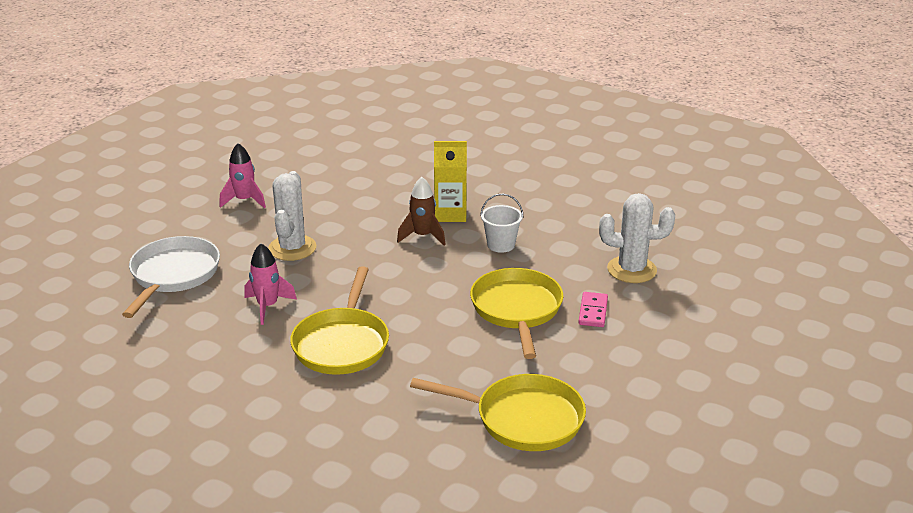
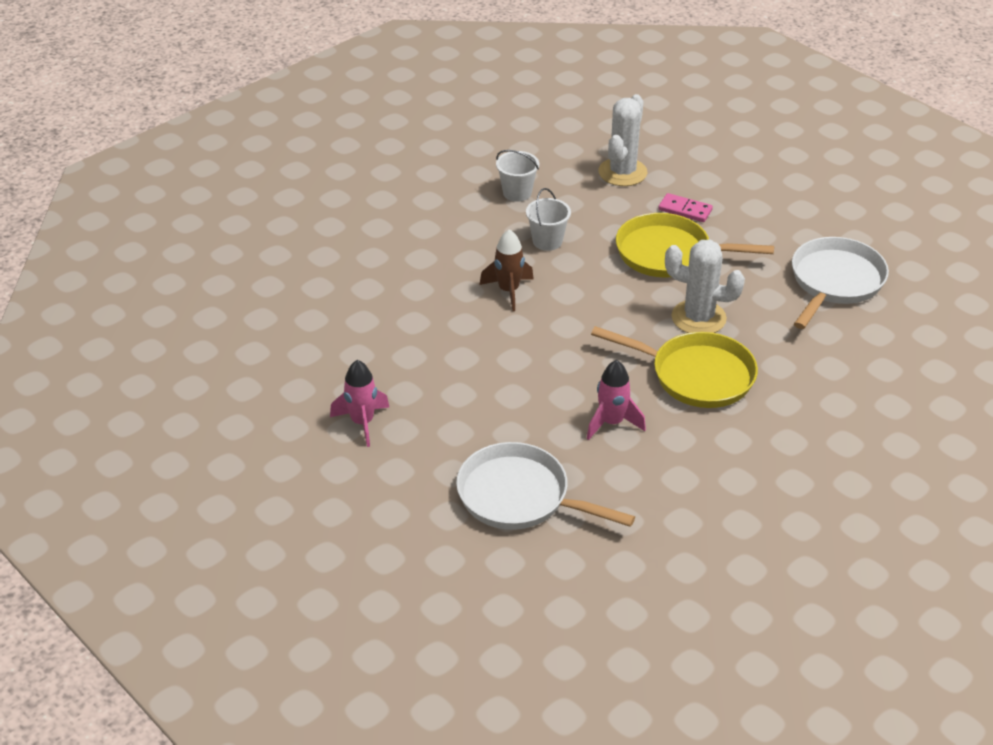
camera: 75 degrees left, 10 degrees up
(292, 248) = (495, 392): white cactus -> white cactus (698, 318)
(450, 214) = (469, 264): yellow carton -> none
(522, 419) = (834, 282): yellow pan -> white pan
(563, 221) = (517, 193): none -> white bucket

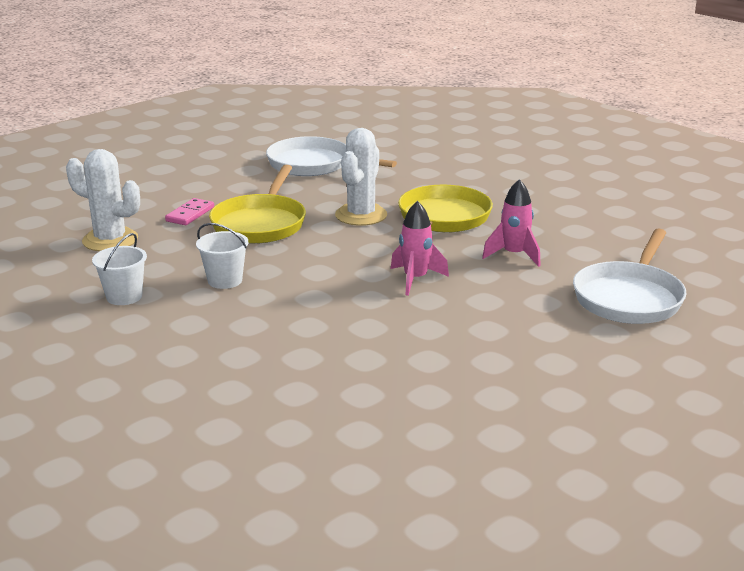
camera: 90 degrees left, 15 degrees down
(362, 423) = (549, 387): pink rocket -> pink rocket (415, 279)
(508, 291) = (311, 302): brown rocket -> none

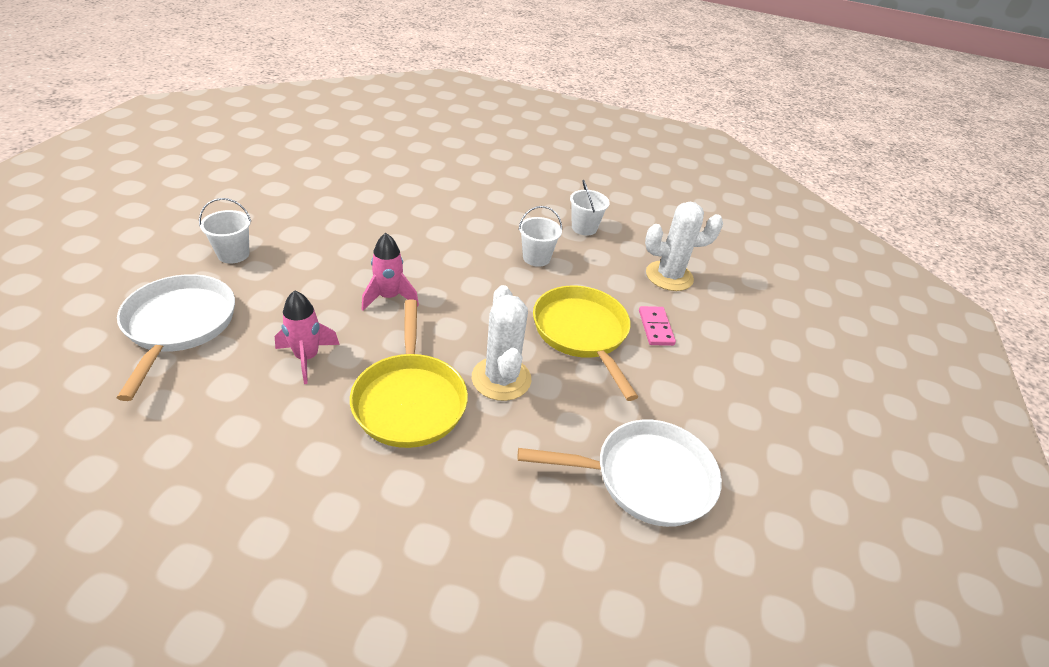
camera: 145 degrees right, 15 degrees up
(572, 352) = (233, 254): none -> white bucket

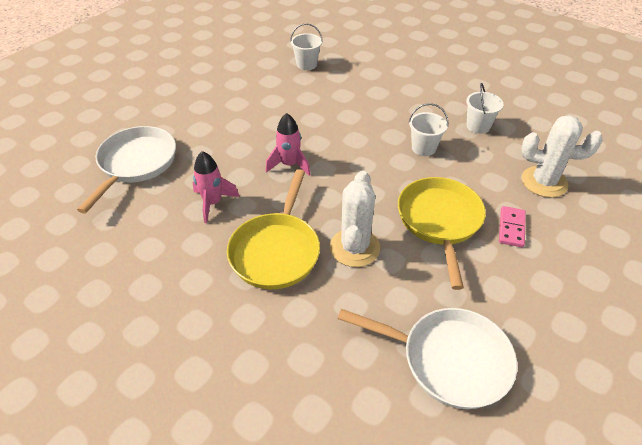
camera: 25 degrees right, 5 degrees up
(233, 254) = (189, 114): white bucket -> white bucket (306, 64)

